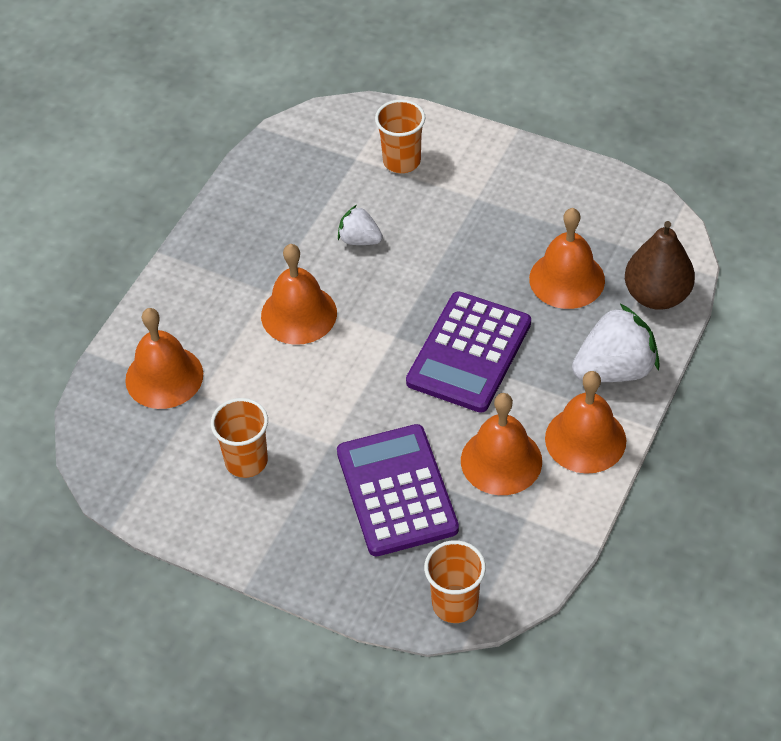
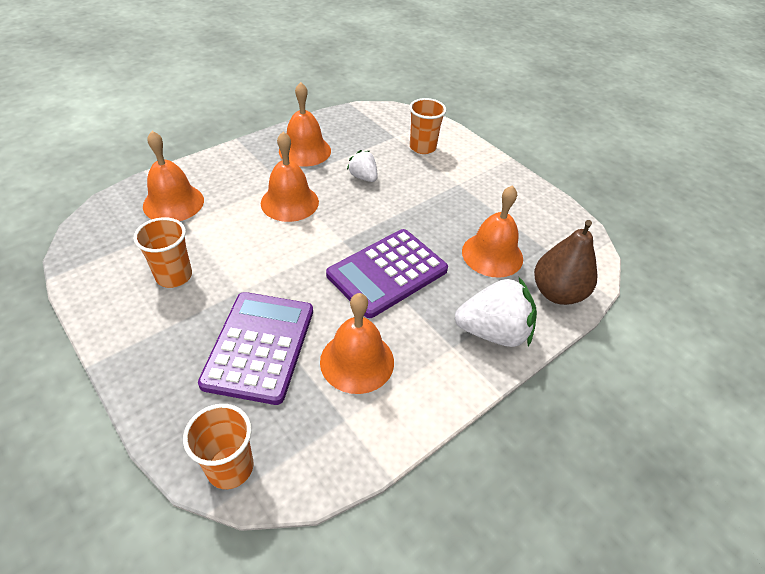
camera: 20 degrees right, 5 degrees down
(585, 439) = (437, 376): orange bell -> orange bell (305, 150)

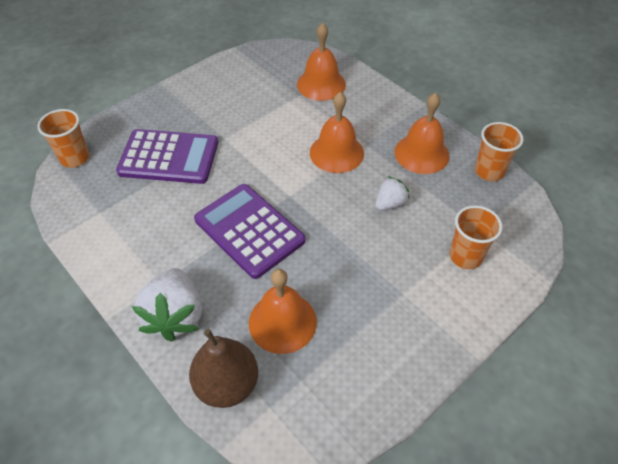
camera: 90 degrees right, 5 degrees up
(174, 276) = (238, 101): orange cup -> orange cup (489, 171)
(357, 361) = (150, 215): orange bell -> none

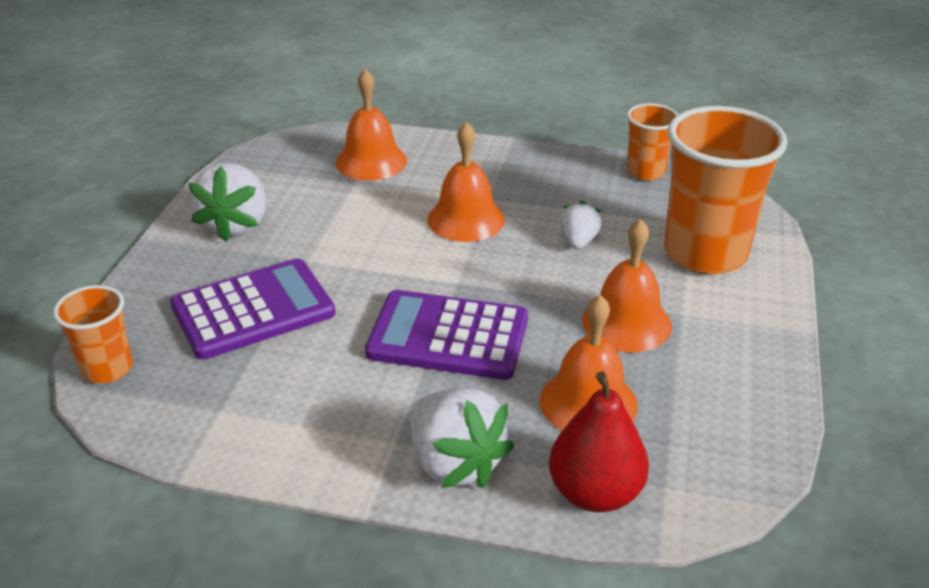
camera: 35 degrees left, 15 degrees down
(210, 96) = (236, 224): none -> white strawberry
(227, 384) = (595, 493): brown pear -> red pear
(421, 153) = (560, 183): orange bell -> orange bell (626, 322)
(465, 256) = (705, 253): orange cup -> orange cup, size x1.92

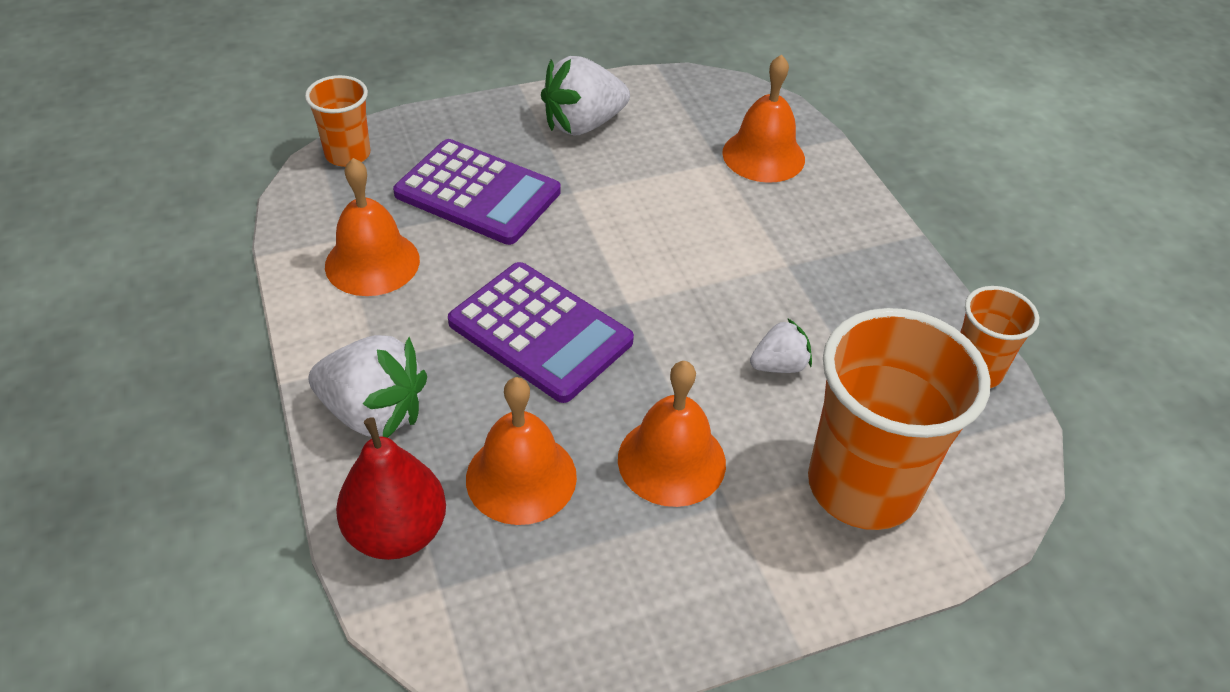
camera: 55 degrees right, 10 degrees up
(448, 336) = (540, 332): purple calculator -> purple calculator turned 150 degrees clockwise
(455, 463) = (373, 413): white strawberry -> white strawberry turned 90 degrees counterclockwise
(466, 219) = (734, 263): orange bell -> orange bell (372, 262)

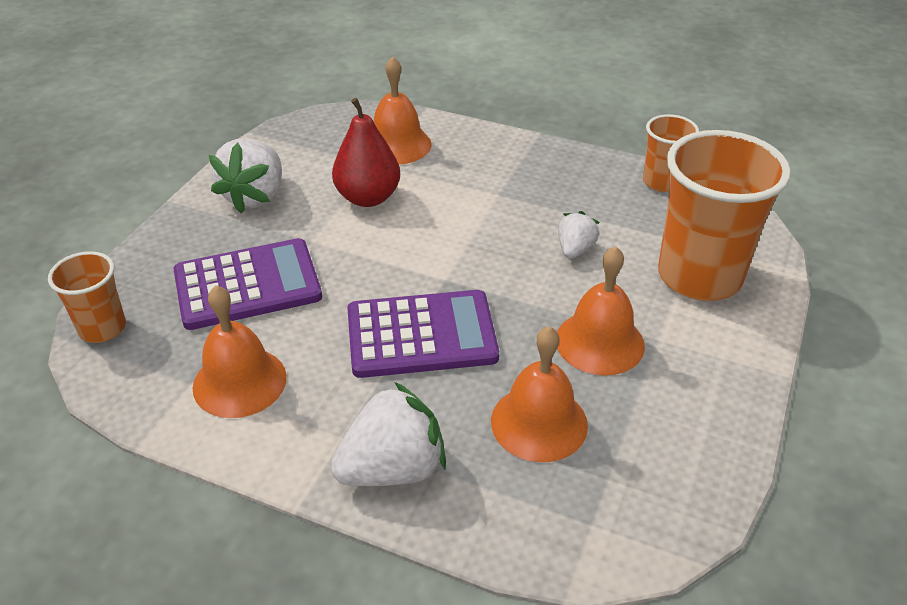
camera: 45 degrees left, 5 degrees down
(397, 532) = (520, 520): red pear -> red pear (368, 198)

